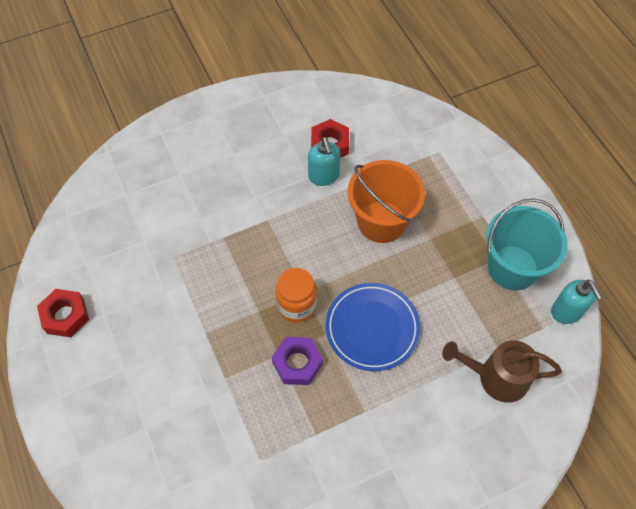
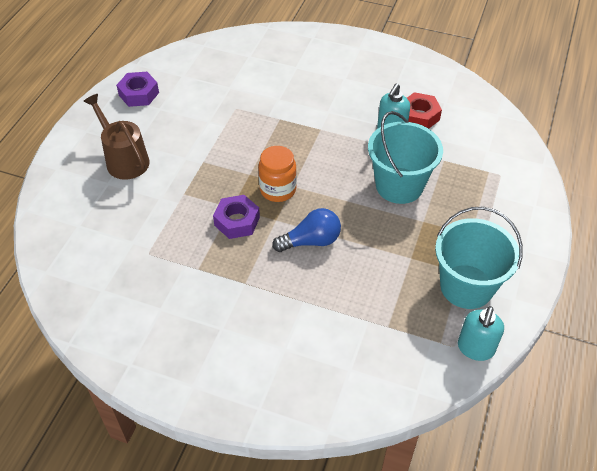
camera: 45 degrees right, 10 degrees down
(65, 316) = (139, 94): red nut -> purple nut
(372, 328) = (311, 241): blue plate -> blue light bulb
(381, 221) = (399, 185): orange bucket -> turquoise bucket
(497, 377) = (363, 342): brown watering can -> brown watering can (124, 159)

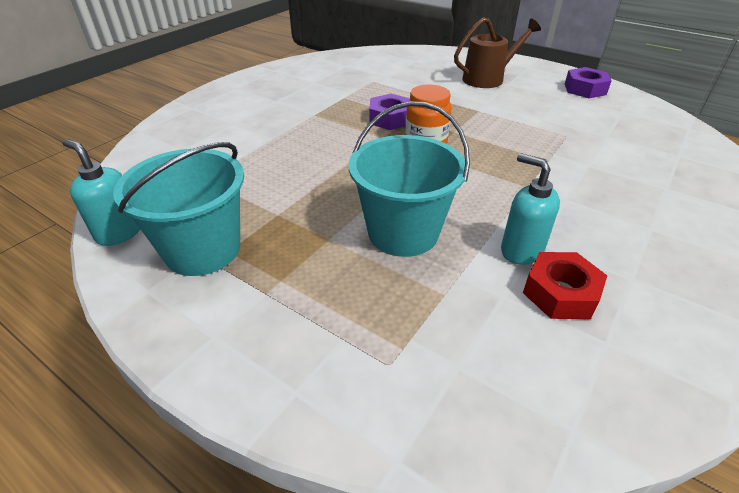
camera: 105 degrees right, 10 degrees down
(311, 241) = (343, 153): blue light bulb -> none

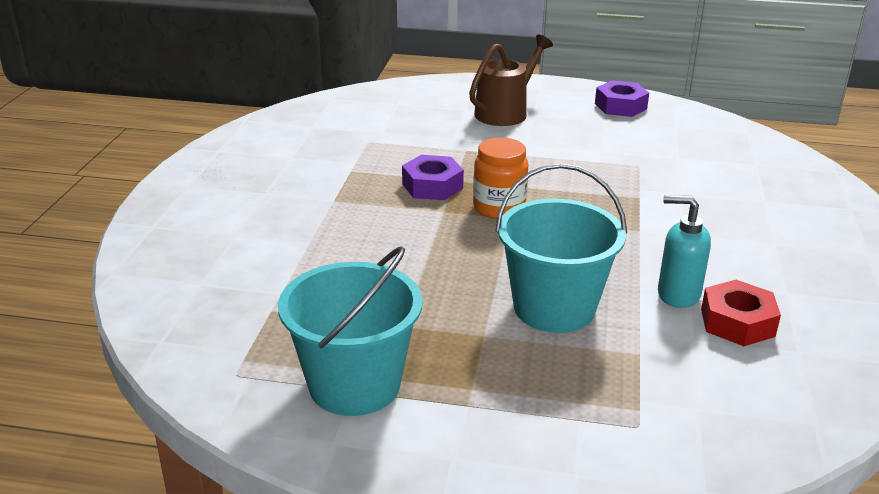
camera: 25 degrees left, 10 degrees down
(119, 232) = (231, 396): turquoise soap dispenser -> none

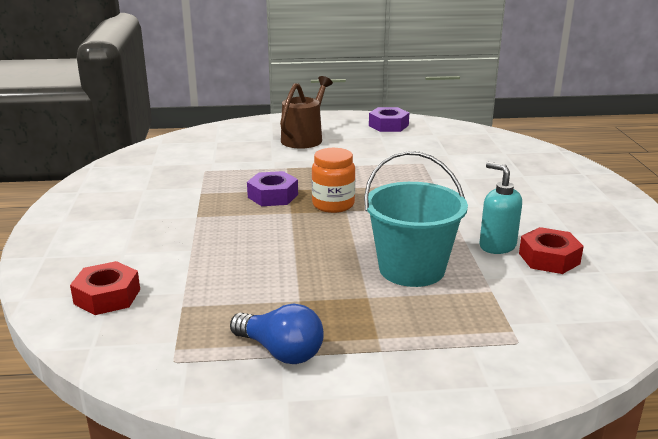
camera: 15 degrees left, 5 degrees down
(198, 285) = (107, 296): none -> red nut
(354, 385) = (281, 351): turquoise bucket -> blue light bulb
(677, 294) = (497, 246): turquoise soap dispenser -> turquoise soap dispenser turned 45 degrees clockwise

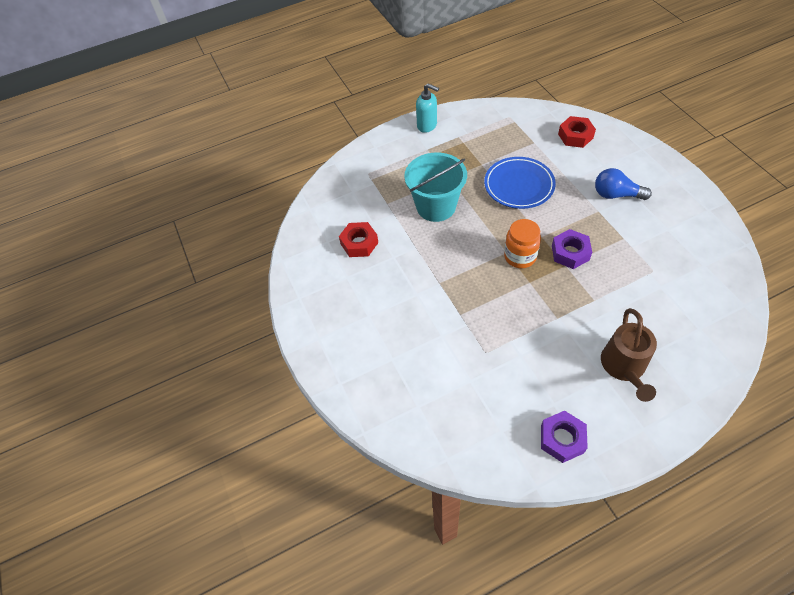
camera: 165 degrees right, 30 degrees up
(267, 261) = (519, 185): none -> blue plate
(281, 351) = (469, 134): blue light bulb -> blue light bulb (616, 195)
(497, 246) = (393, 246): turquoise soap dispenser -> turquoise soap dispenser (427, 125)

